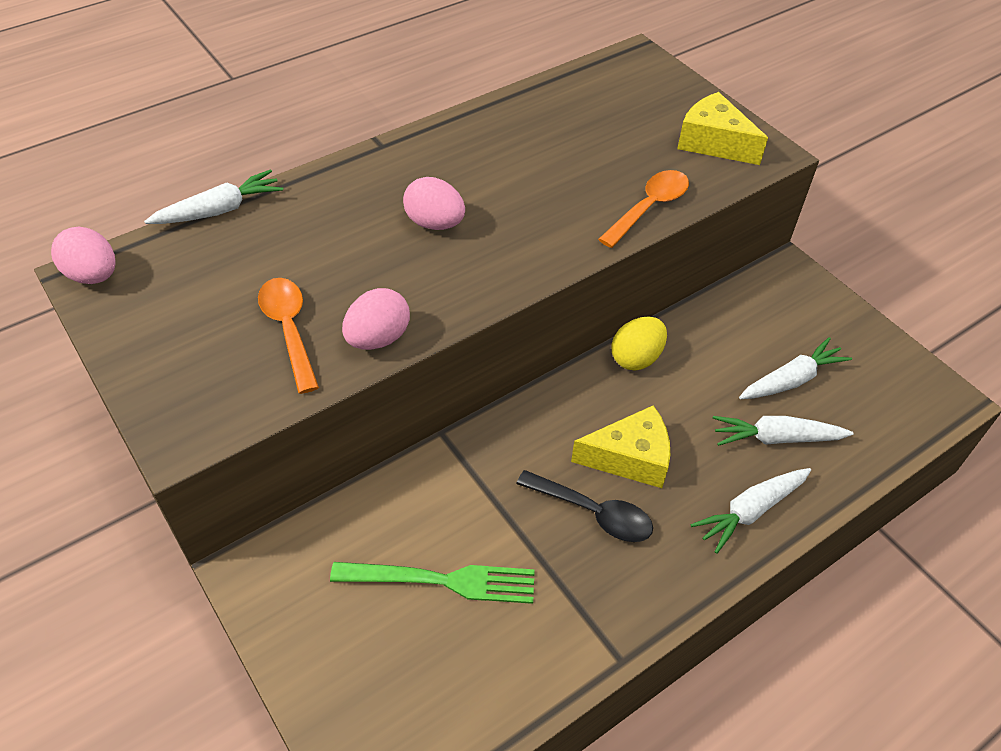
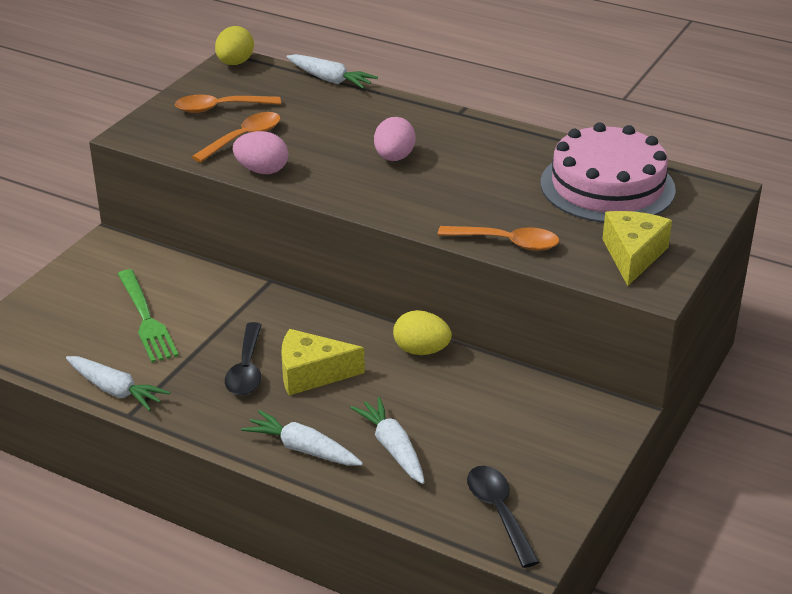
camera: 65 degrees right, 15 degrees down
(93, 275) = (235, 63): pink egg -> yellow egg
(195, 327) = (220, 108): none -> orange spoon
(591, 111) = (607, 186): none -> pink cake
(630, 458) = (312, 373): yellow cheese -> yellow cheese turned 120 degrees clockwise
(791, 380) = (469, 444): white carrot -> white carrot (115, 390)
(892, 398) = (498, 512): none -> black spoon

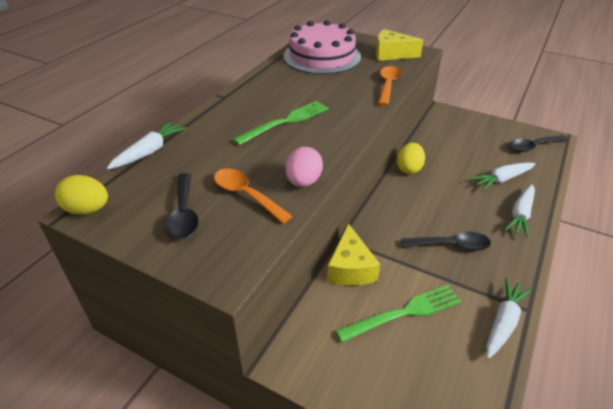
camera: 90 degrees left, 5 degrees up
(220, 108) = (184, 213): orange spoon -> black spoon
(312, 373) = (445, 213): yellow cheese -> yellow cheese (350, 268)
(394, 158) = (286, 121): pink egg -> green fork

